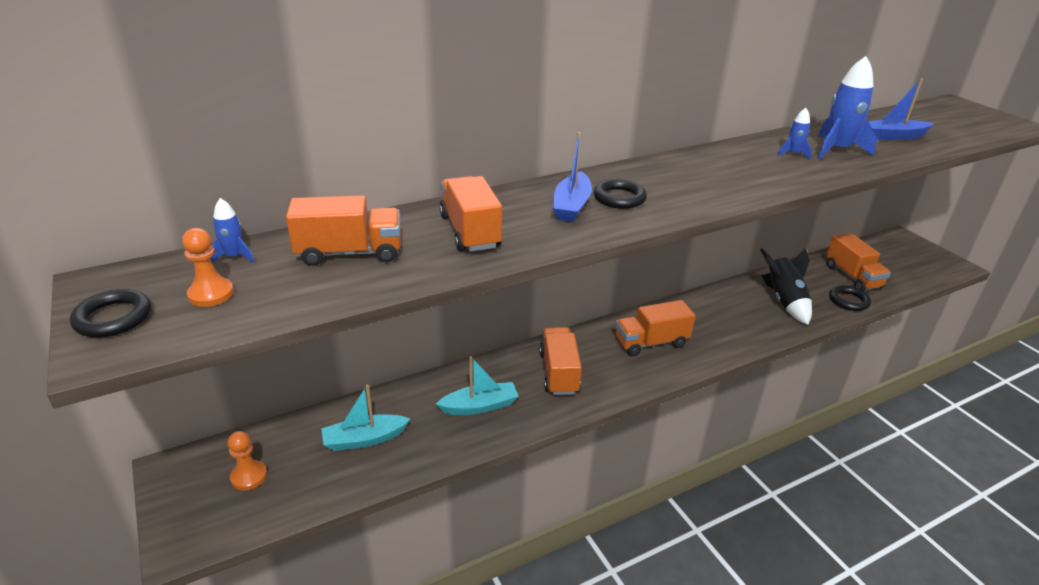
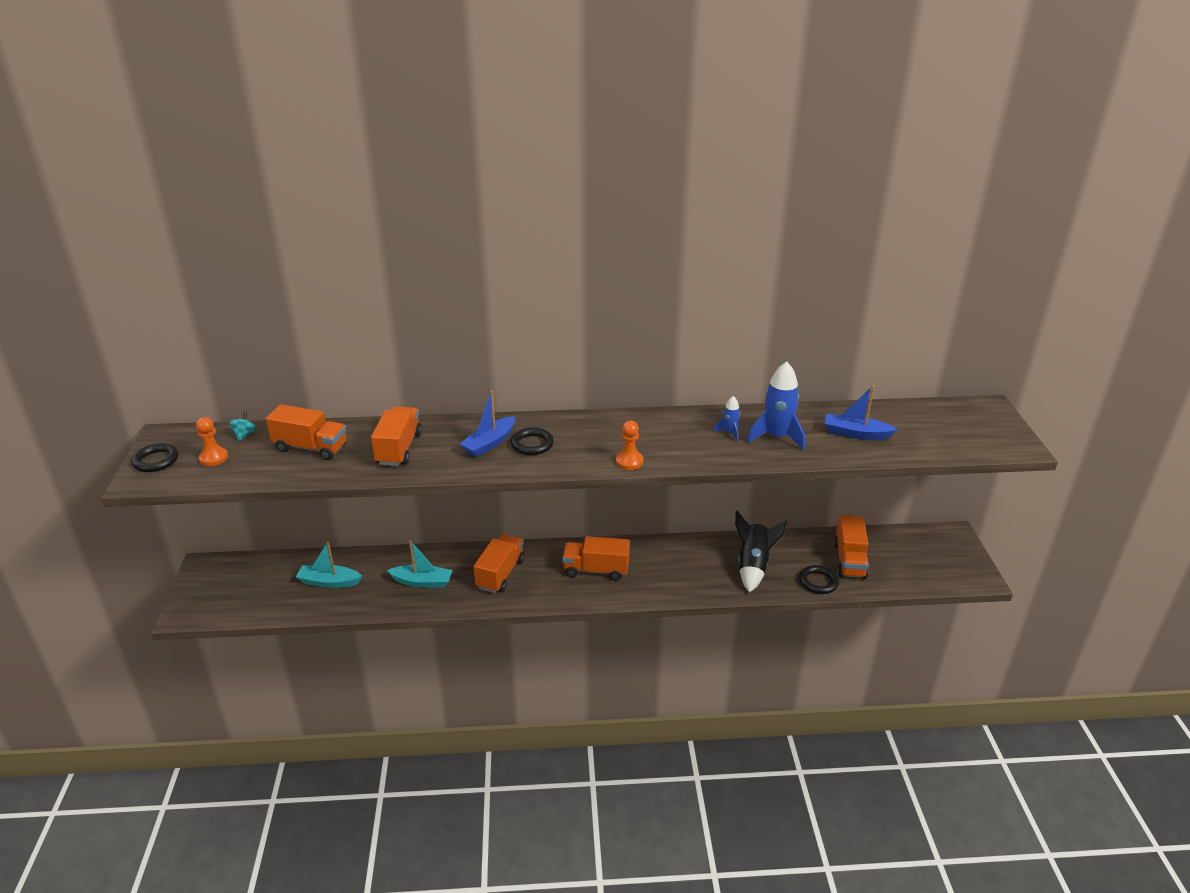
camera: 25 degrees right, 0 degrees up
(234, 257) = (244, 434): blue rocket -> turquoise spinning top
(249, 476) = (244, 584): orange pawn -> orange pawn (629, 461)

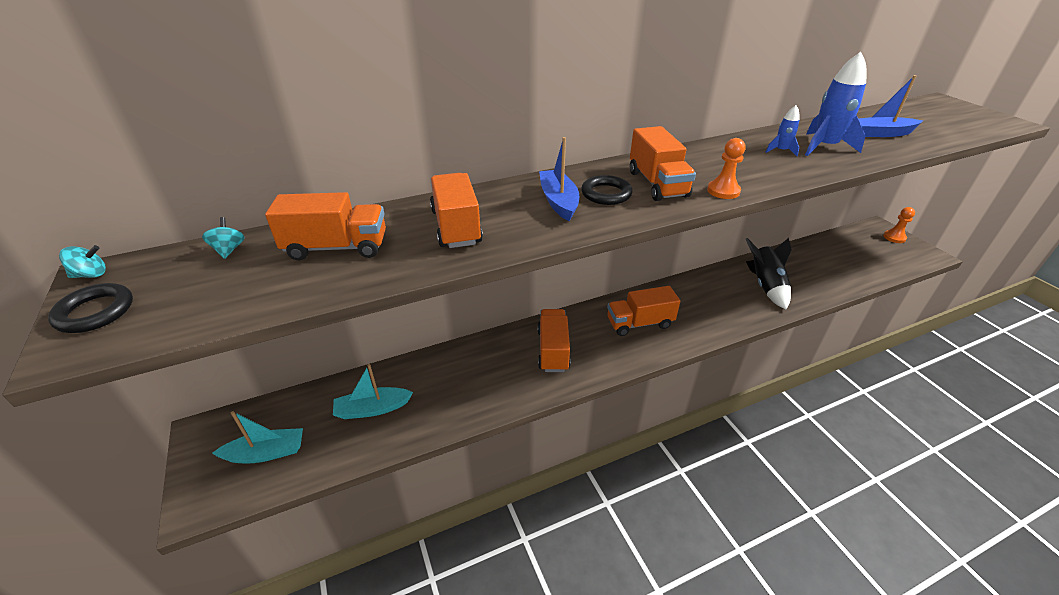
camera: 20 degrees left, 5 degrees up
(160, 435) = (91, 275): none -> turquoise spinning top
(214, 458) = (194, 288): orange pawn -> orange pawn (894, 237)
(422, 582) = (478, 380): turquoise boat -> turquoise boat (266, 453)
(489, 443) = (558, 201): blue boat -> blue boat turned 150 degrees clockwise
(818, 582) = (826, 287): black ring -> none
(849, 560) = (830, 263): orange truck -> orange truck (657, 184)

